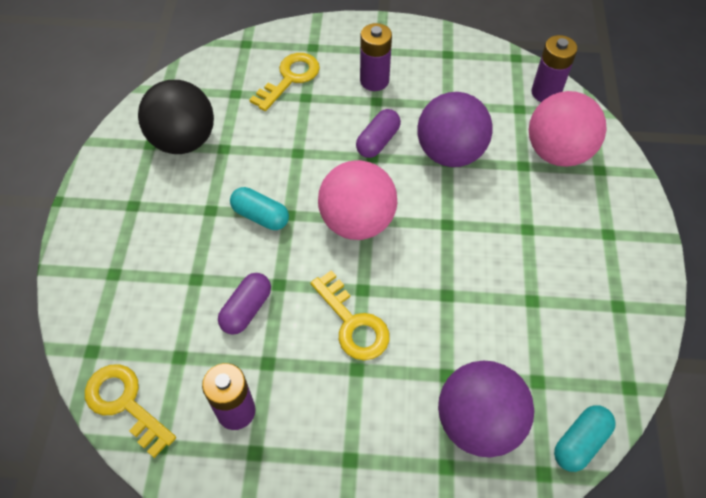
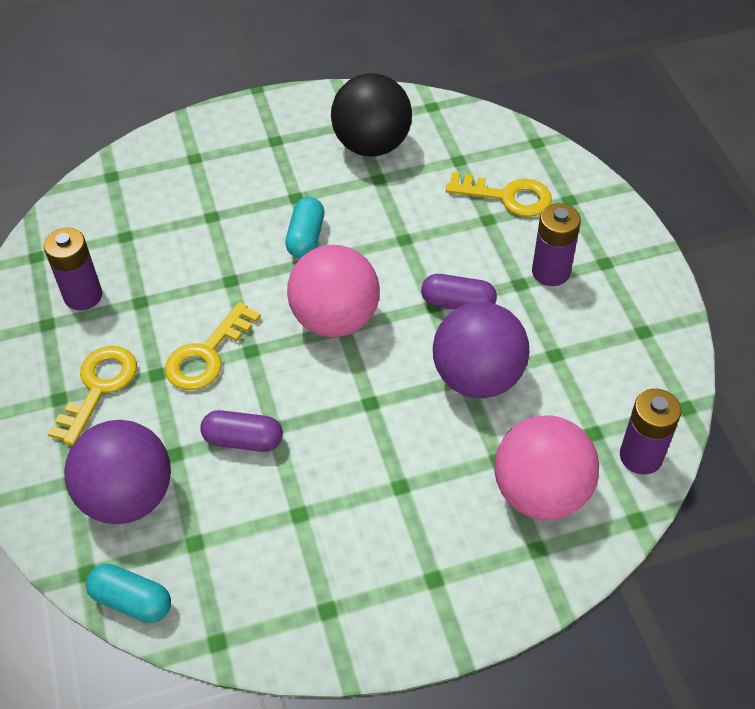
camera: 70 degrees right, 5 degrees down
(125, 403) = (68, 217): yellow key -> yellow key (99, 387)
(246, 309) = (192, 265): purple capsule -> purple capsule (243, 440)

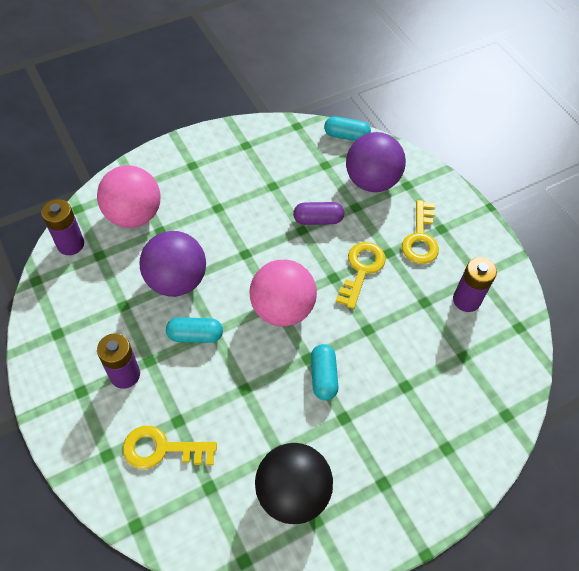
camera: 165 degrees right, 5 degrees up
(458, 303) = (195, 335): purple capsule -> turquoise capsule

